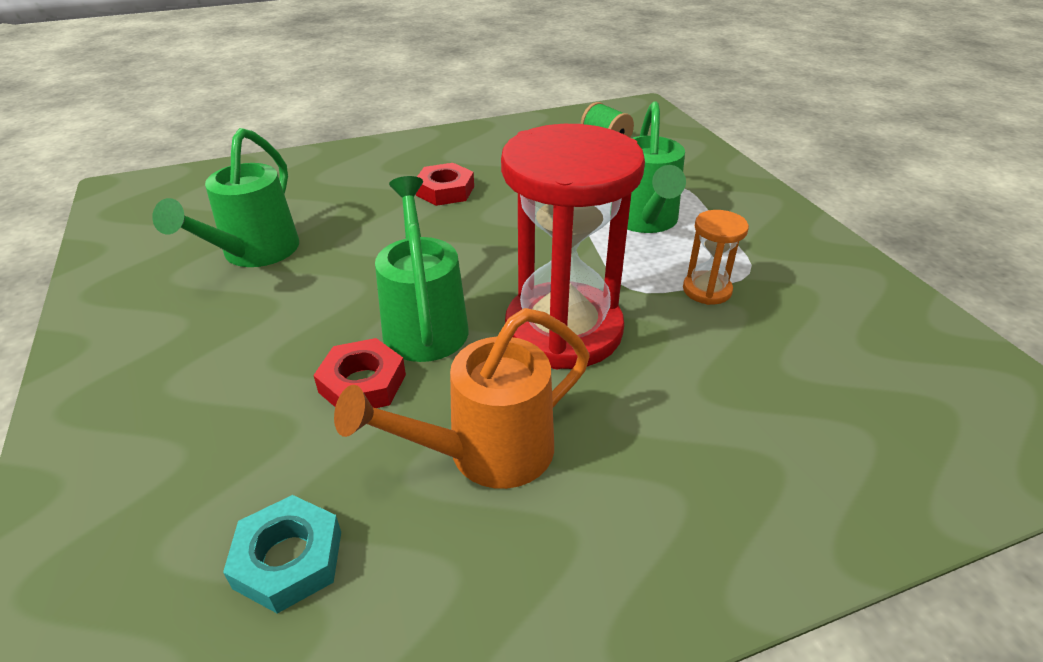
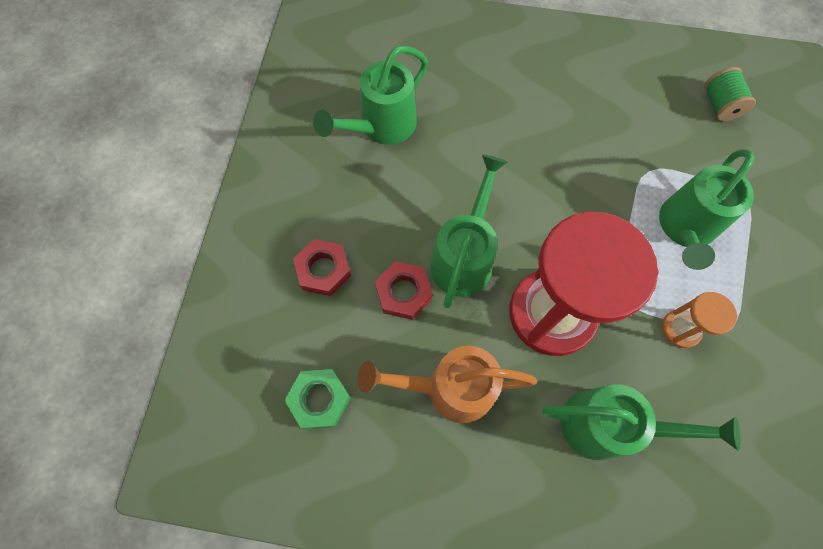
camera: 30 degrees right, 30 degrees up
(288, 559) = (319, 400): turquoise nut -> green nut
(445, 191) = (546, 113): red nut -> red nut (323, 270)
(706, 401) = (607, 426): none -> green watering can

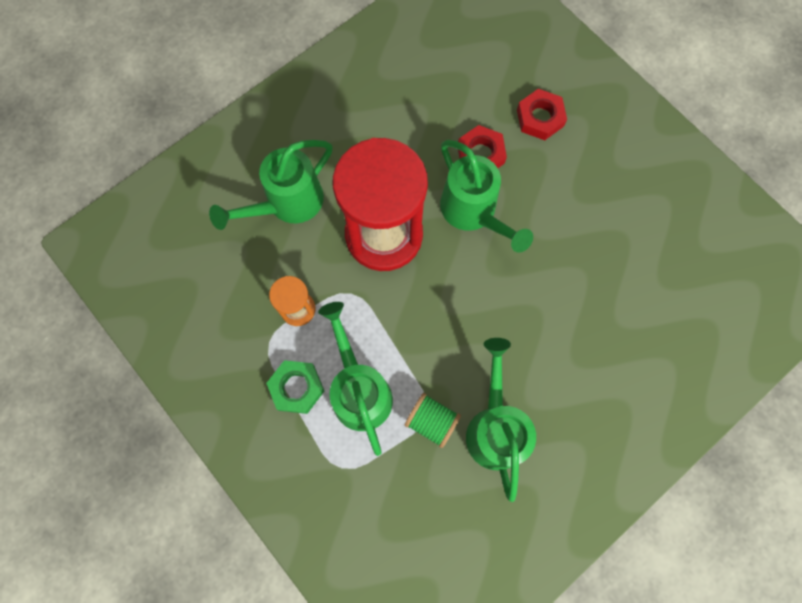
camera: 130 degrees right, 5 degrees up
(319, 400) = (452, 58): green nut -> green nut (296, 388)
(381, 126) = (634, 242): green watering can -> green watering can (495, 427)
(450, 388) = (393, 133): orange watering can -> none
(719, 105) = (433, 544): green spool -> green spool (431, 421)

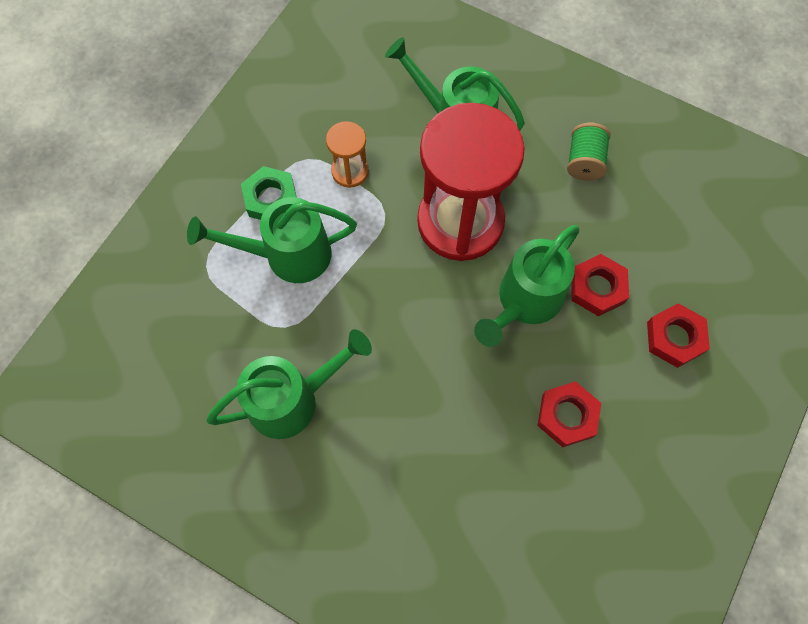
camera: 70 degrees right, 5 degrees down
(359, 390) = (288, 255): green watering can -> green watering can turned 150 degrees counterclockwise
(431, 421) = (278, 334): green spool -> green spool (584, 161)
(576, 218) = (567, 416): none -> red nut

